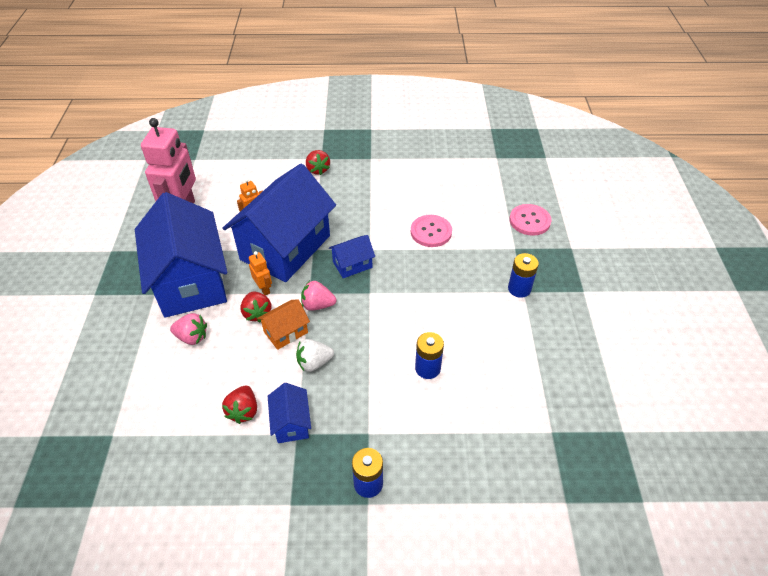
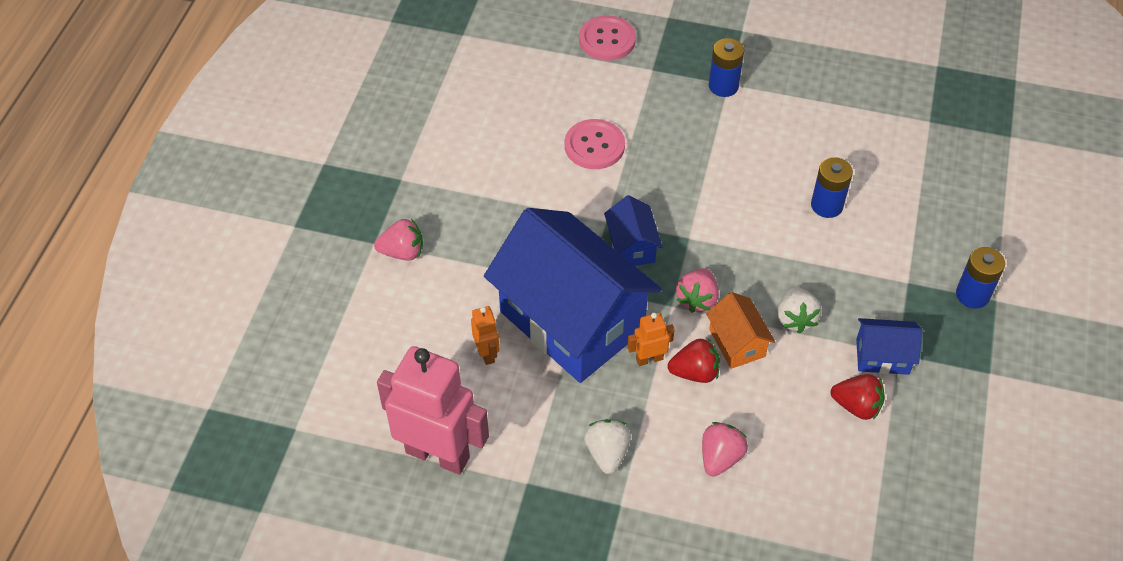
camera: 75 degrees left, 5 degrees up
(190, 281) = (607, 453): blue house -> white strawberry
(318, 170) = (402, 252): red strawberry -> pink strawberry

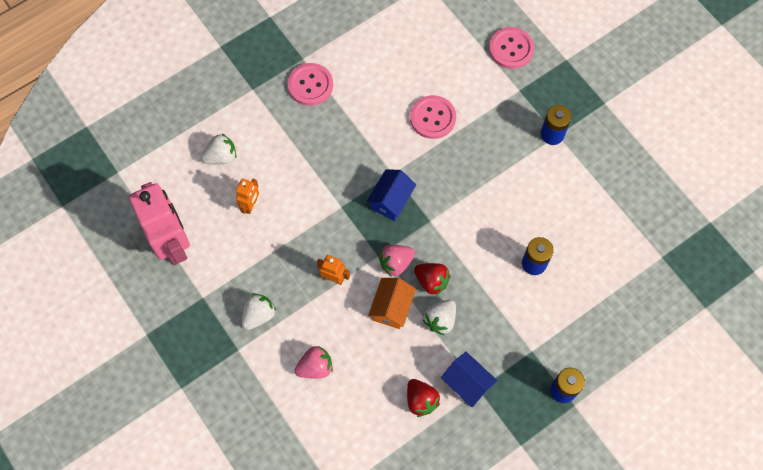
camera: 40 degrees right, 15 degrees up
(402, 252) = (262, 107): pink strawberry -> none
(405, 329) = (221, 157): none -> white strawberry
(435, 198) = (310, 85): none -> pink button
(572, 321) = (313, 221): blue house -> none
(695, 372) = (350, 306): red strawberry -> red strawberry (431, 281)

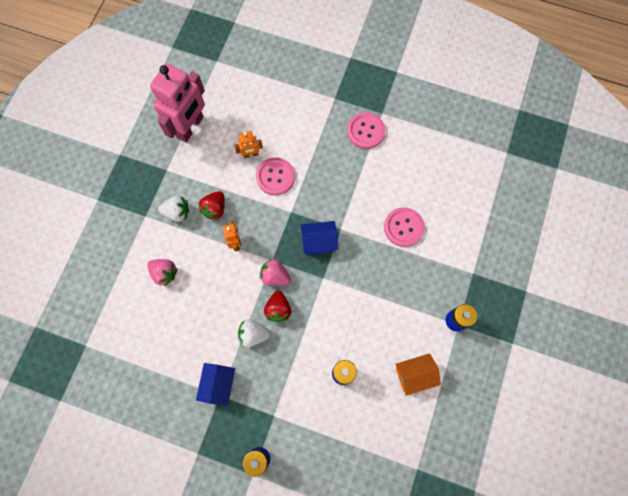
camera: 55 degrees right, 5 degrees up
(221, 157) = (272, 113): white strawberry -> none
(392, 308) = (240, 295): orange house -> orange house (414, 375)
(421, 400) = (186, 360): red strawberry -> red strawberry (215, 209)
(511, 49) = (502, 245): pink button -> pink button (275, 177)

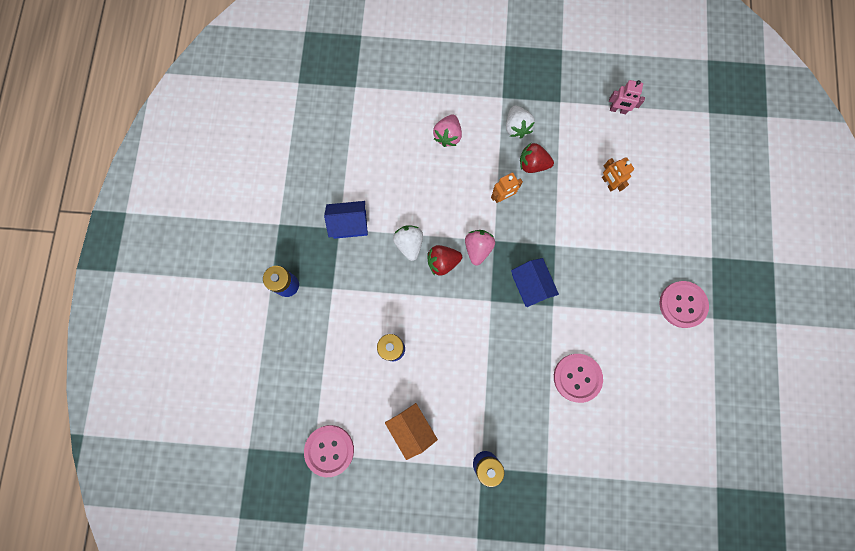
camera: 75 degrees right, 5 degrees up
(190, 127) = (618, 110): pink robot -> pink robot, size x0.44
(275, 177) = (590, 217): pink button -> pink button (329, 450)

